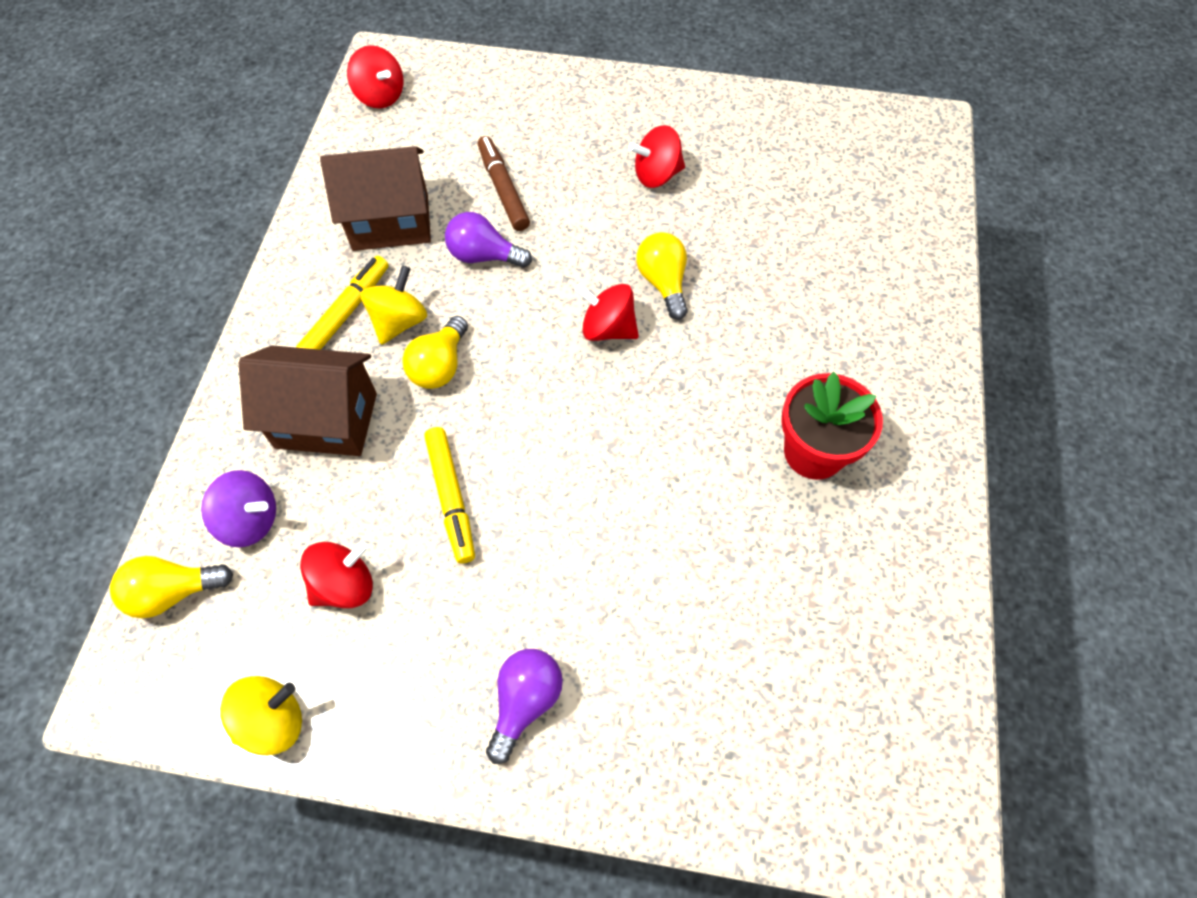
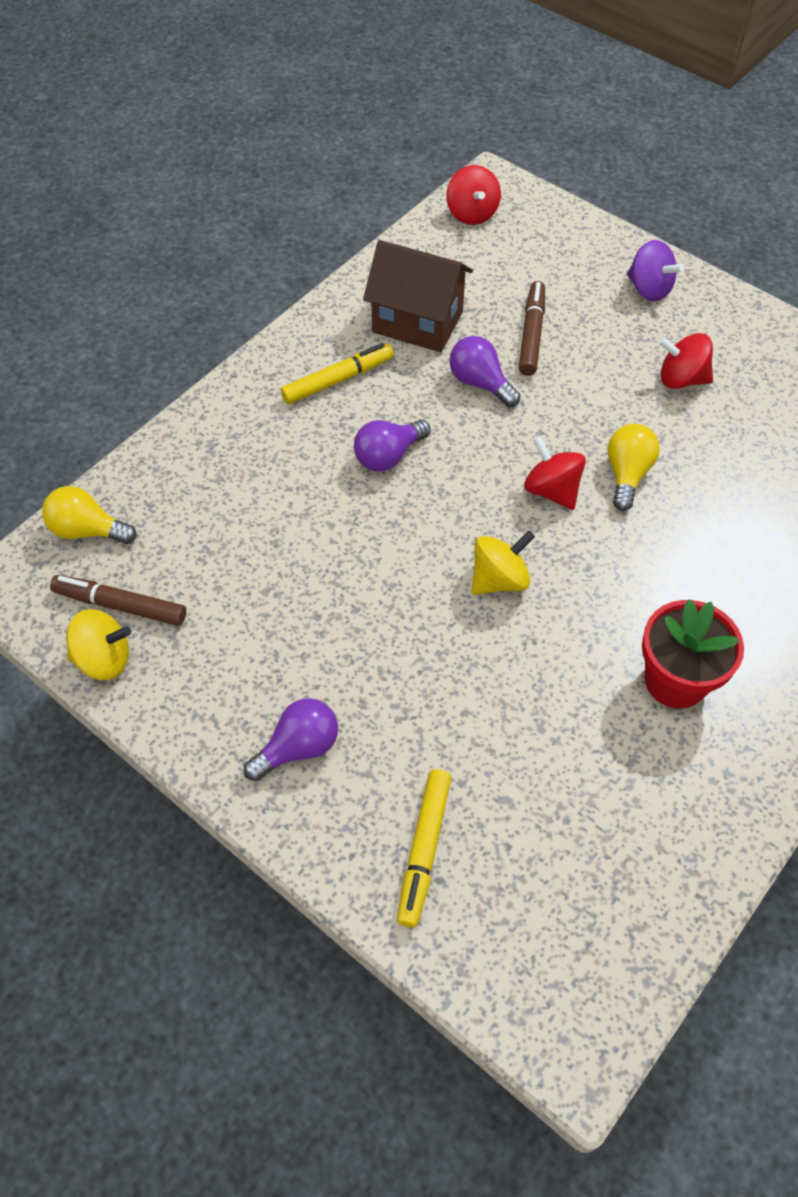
camera: 30 degrees right, 5 degrees down
(250, 520) = (172, 505): purple spinning top -> purple spinning top (649, 289)
(257, 654) = (120, 605): none -> brown marker
(326, 420) = (272, 457): brown house -> none
(345, 585) = (213, 588): red spinning top -> none
(399, 322) = (376, 406): yellow spinning top -> yellow spinning top (499, 579)
(440, 366) = (388, 456): yellow light bulb -> purple light bulb
(451, 498) = (334, 563): yellow marker -> yellow marker (424, 850)

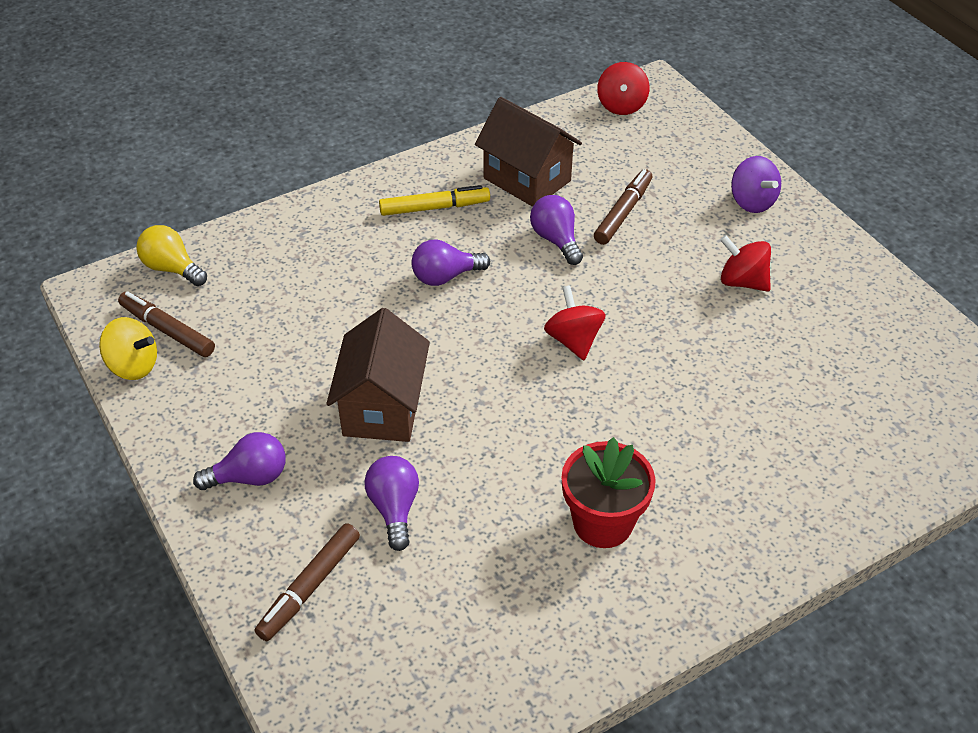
camera: 20 degrees right, 10 degrees down
(397, 624) = (382, 407): none -> brown house
(424, 850) = (309, 587): yellow marker -> brown marker
(466, 733) = (394, 508): none -> purple light bulb
(499, 579) = (488, 397): yellow spinning top -> none
(627, 474) = (649, 345): yellow light bulb -> none

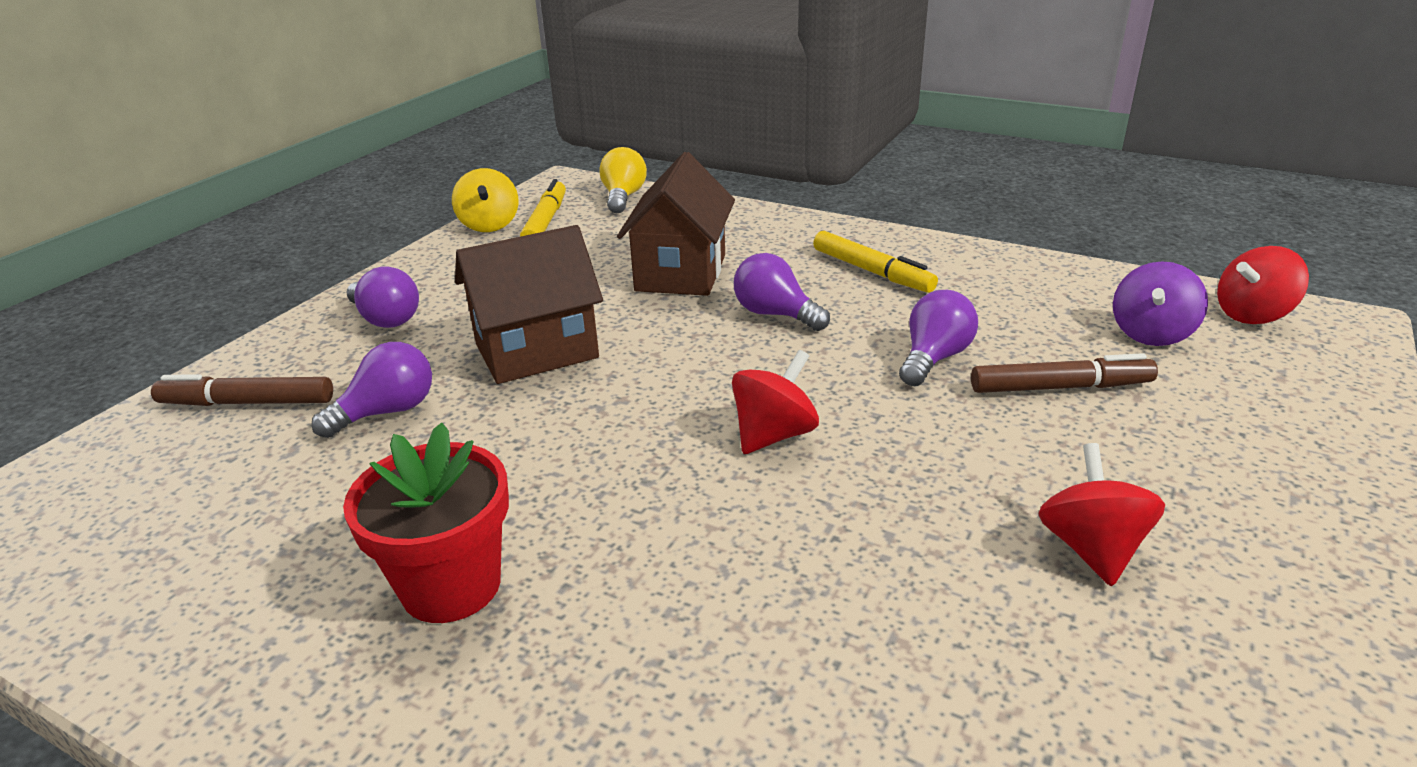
camera: 60 degrees right, 15 degrees down
(167, 330) = (546, 221): brown marker -> yellow marker
(527, 179) = (1005, 304): brown house -> brown house (681, 273)
(752, 202) = (1282, 493): purple spinning top -> purple spinning top (1151, 334)

